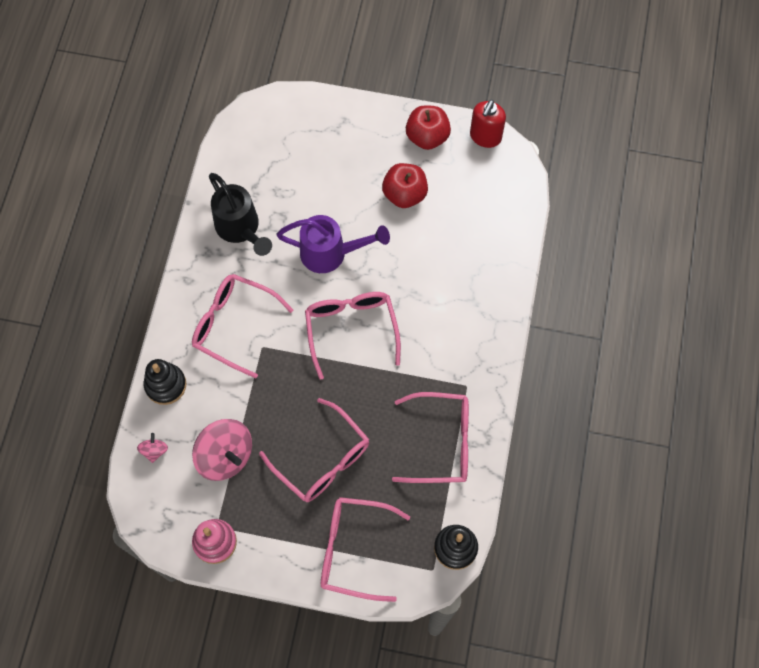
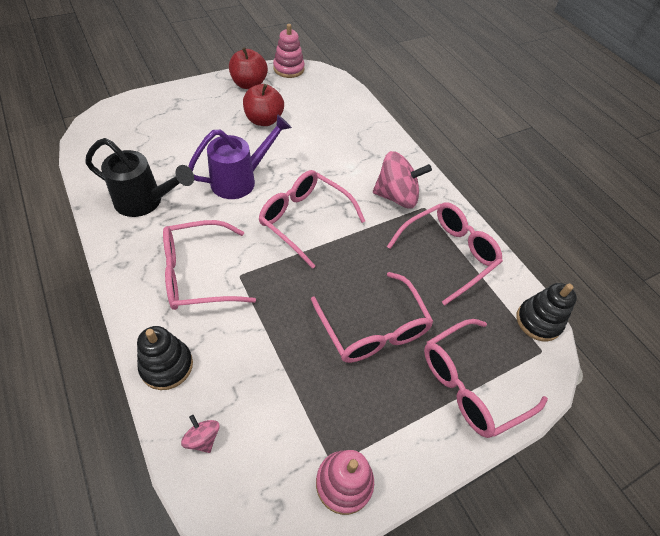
camera: 45 degrees left, 15 degrees down
(225, 456) = (282, 389): pink spinning top -> pink spinning top (396, 196)
(322, 460) = (373, 329): pink glasses -> pink glasses turned 60 degrees clockwise
(485, 137) = (288, 69): red soap dispenser -> pink stacking toy

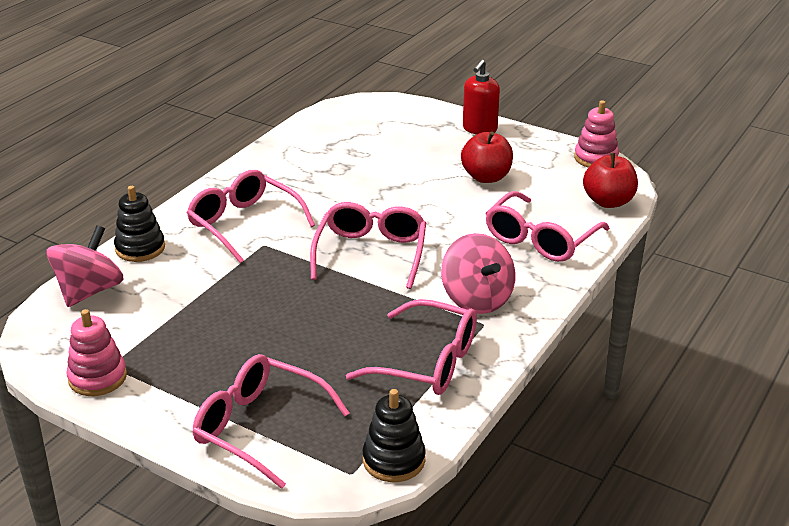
camera: 65 degrees right, 20 degrees down
(145, 202) = (297, 166): black watering can -> none
(202, 91) = (479, 129): none -> red soap dispenser
(202, 438) = (89, 291): pink spinning top -> pink spinning top, size x2.14
(240, 180) = (381, 198): purple watering can -> none
(249, 84) = (531, 147): red apple -> red apple (608, 202)
(373, 329) = (273, 342): pink glasses -> pink glasses (540, 239)

